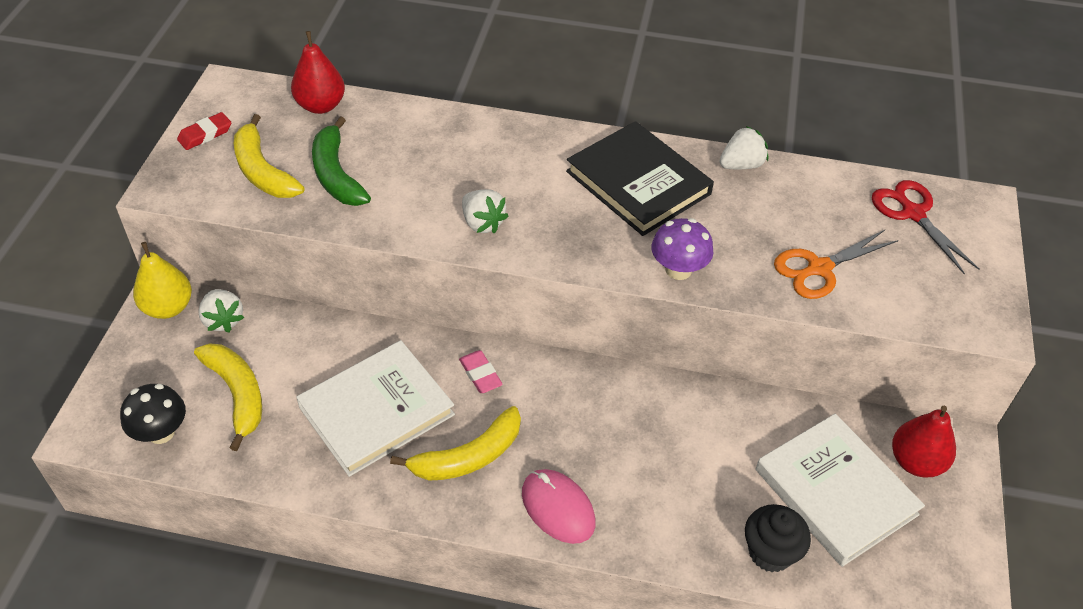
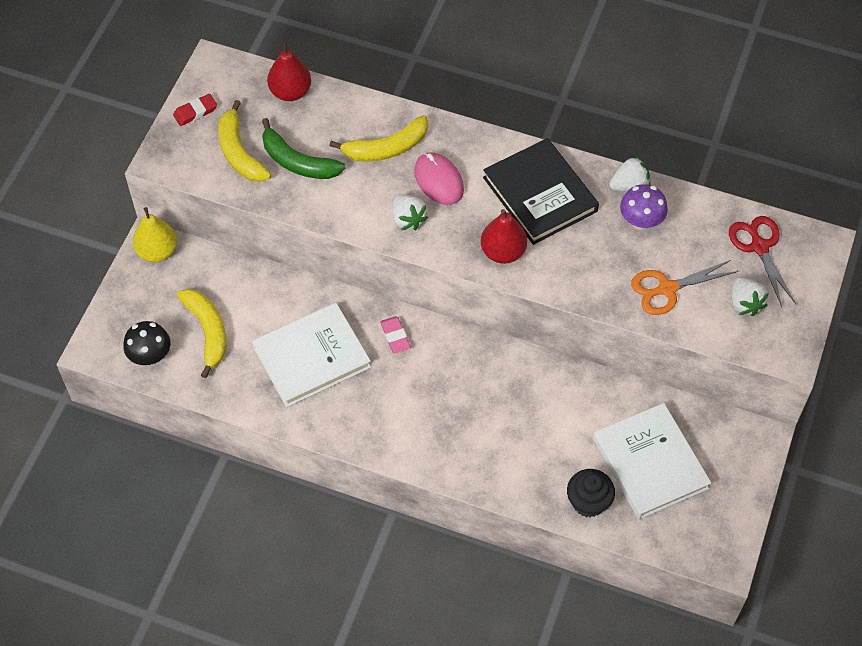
camera: 10 degrees right, 10 degrees up
(223, 320) = (200, 267): white strawberry -> white strawberry (744, 303)
(336, 175) = (297, 162): green banana -> green banana turned 45 degrees counterclockwise
(468, 456) = (377, 402): yellow banana -> yellow banana (386, 148)
(558, 508) = (437, 450): pink mouse -> pink mouse (439, 180)
(678, 270) = (554, 278): purple mushroom -> purple mushroom (641, 221)
(916, 462) = (720, 448): red pear -> red pear (503, 252)

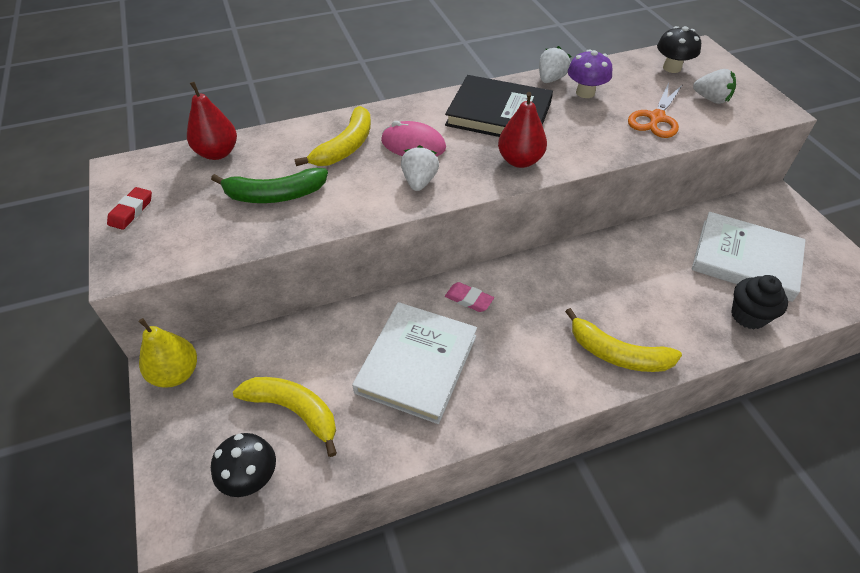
camera: 40 degrees left, 10 degrees down
(239, 152) = (209, 217): yellow banana -> yellow banana (617, 354)
(408, 219) = (419, 181): white strawberry -> white strawberry turned 105 degrees counterclockwise
(759, 247) = (672, 68): red scissors -> black mushroom

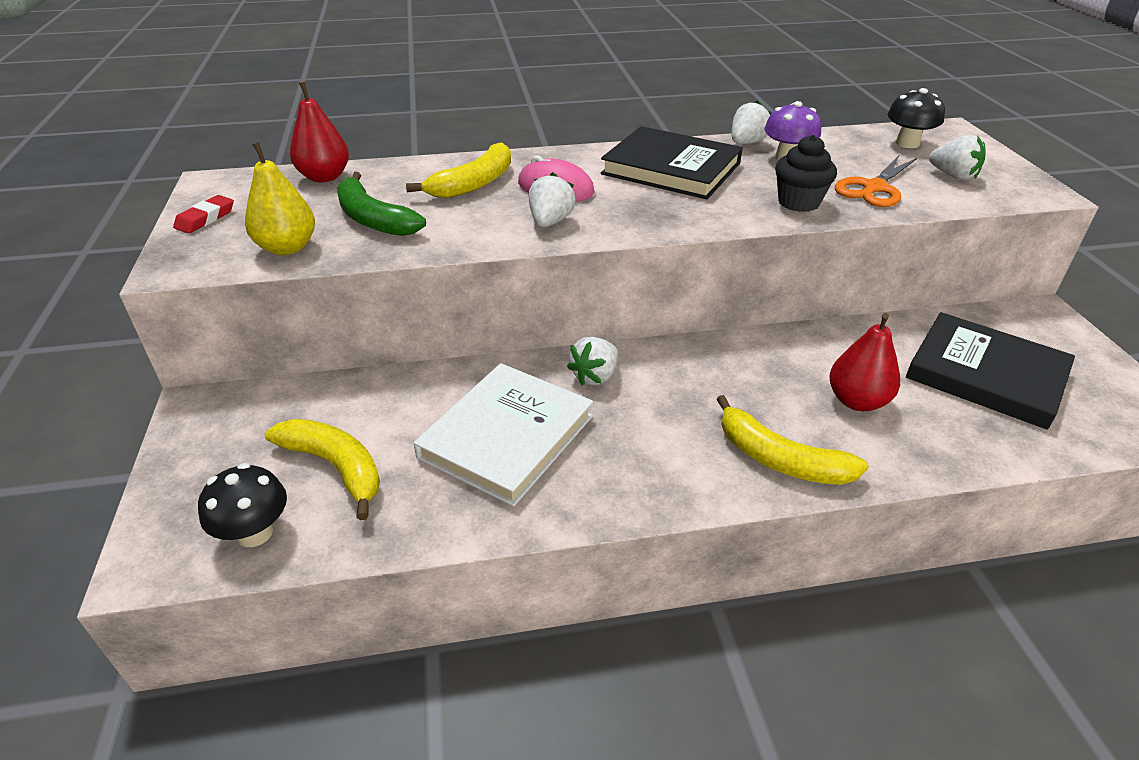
camera: 10 degrees right, 10 degrees down
(176, 373) = (210, 410): yellow pear -> yellow pear (287, 248)
(275, 195) = (373, 219): green banana -> green banana turned 45 degrees clockwise
(468, 299) = (595, 376): pink eraser -> white strawberry
(519, 161) = (683, 213): red pear -> red pear (857, 401)
(745, 259) = (986, 374): white book -> black book
(748, 316) = (978, 438): black cupcake -> black cupcake (798, 202)

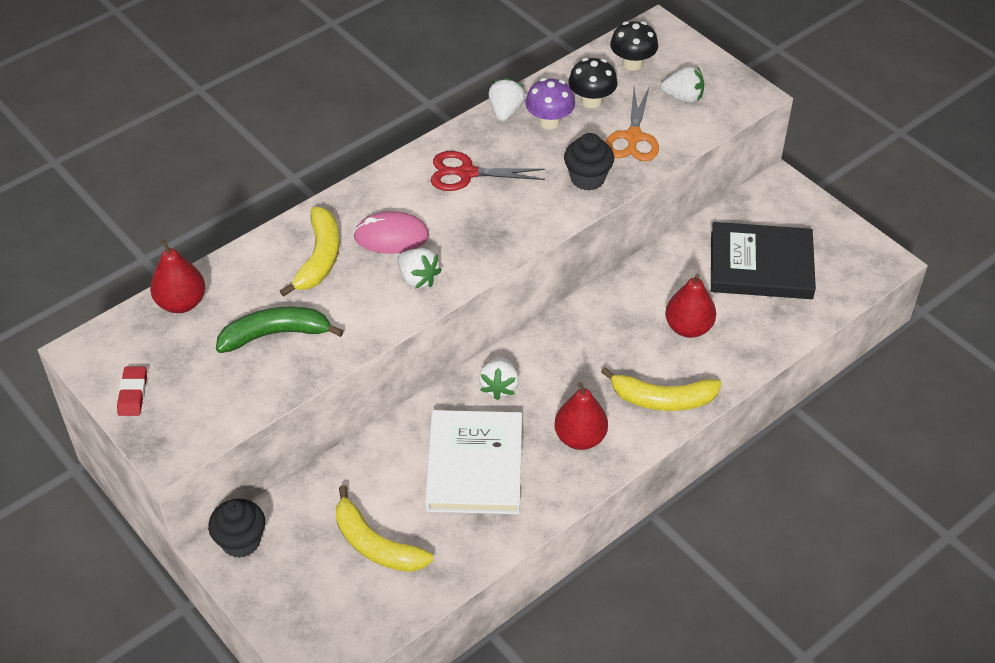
camera: 30 degrees left, 10 degrees up
(221, 406) = (241, 541): none -> black cupcake
(255, 533) = (367, 613): black mushroom -> black mushroom (591, 101)
(287, 248) = (238, 394): yellow pear -> none
(335, 467) = (376, 545): yellow banana -> yellow banana turned 150 degrees counterclockwise
(373, 219) = (275, 334): green banana -> green banana turned 150 degrees clockwise
(550, 222) = (418, 278): white strawberry -> white strawberry turned 150 degrees clockwise
(648, 458) = (580, 438): none -> red pear
(671, 169) = (466, 173): black book -> red scissors

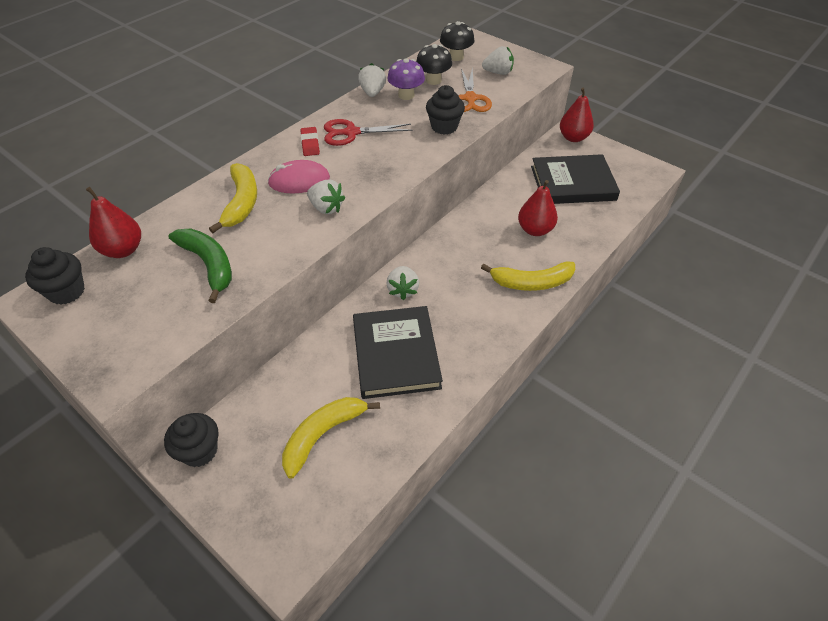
camera: 10 degrees left, 0 degrees up
(121, 346) = (66, 292): none -> black cupcake
(133, 394) = (77, 331): red eraser -> red eraser (310, 144)
(275, 334) = (209, 265): green banana -> green banana turned 75 degrees clockwise
(376, 545) = (323, 435): yellow banana -> yellow banana turned 105 degrees clockwise
(474, 466) = (396, 354): white book -> black book
(580, 438) = (476, 320): red pear -> red pear (573, 138)

